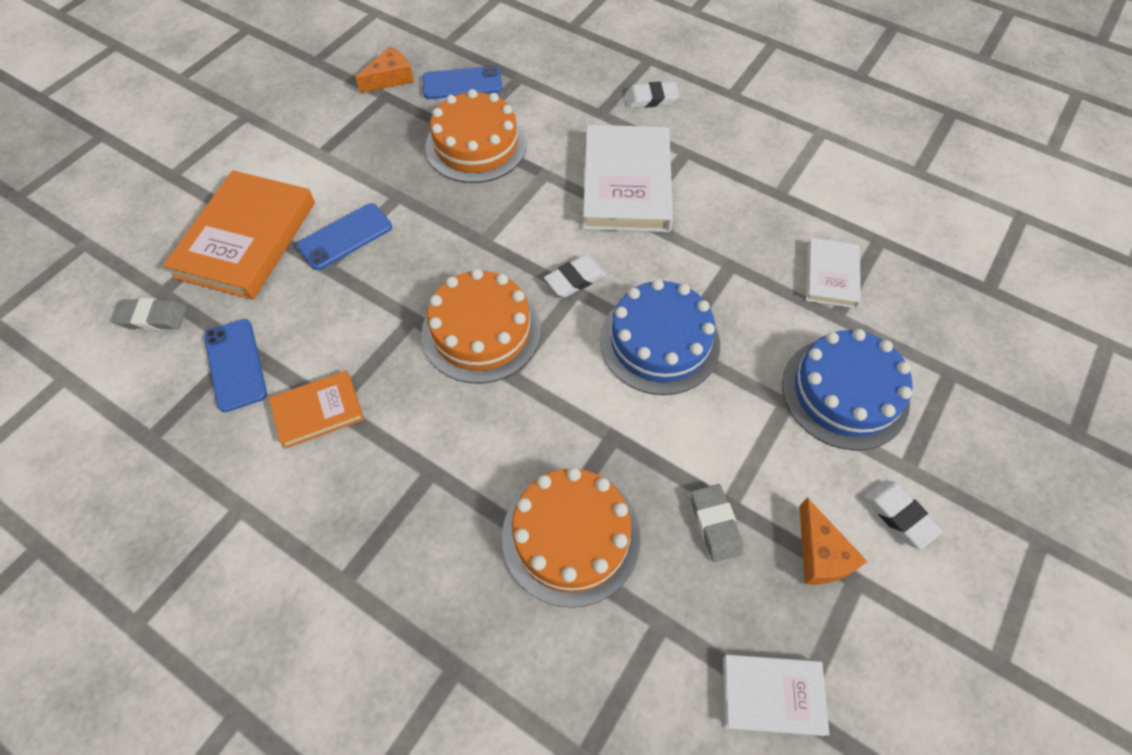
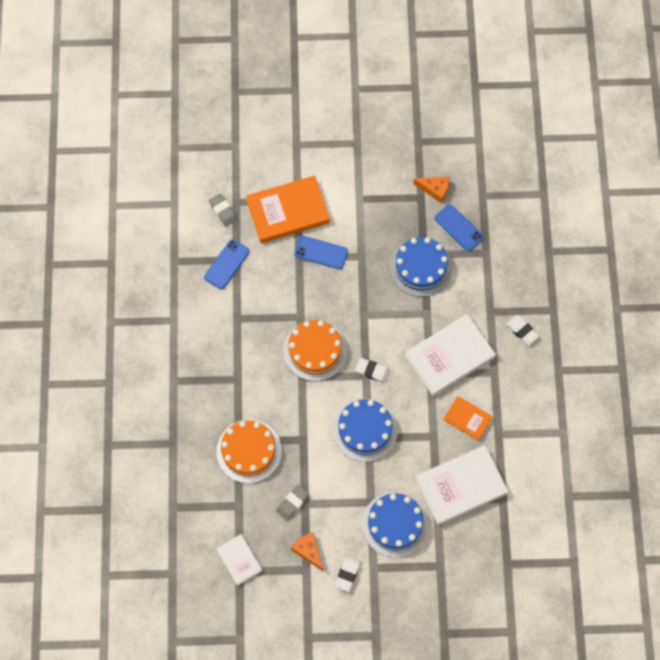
camera: 55 degrees right, 10 degrees up
(318, 411) = (230, 315): orange book -> orange book (467, 419)
(476, 145) = (421, 267): orange cake -> blue cake
(821, 554) = (308, 551): orange cheese -> orange cheese turned 105 degrees clockwise
(831, 275) = (461, 486): white book -> white book, size x1.85

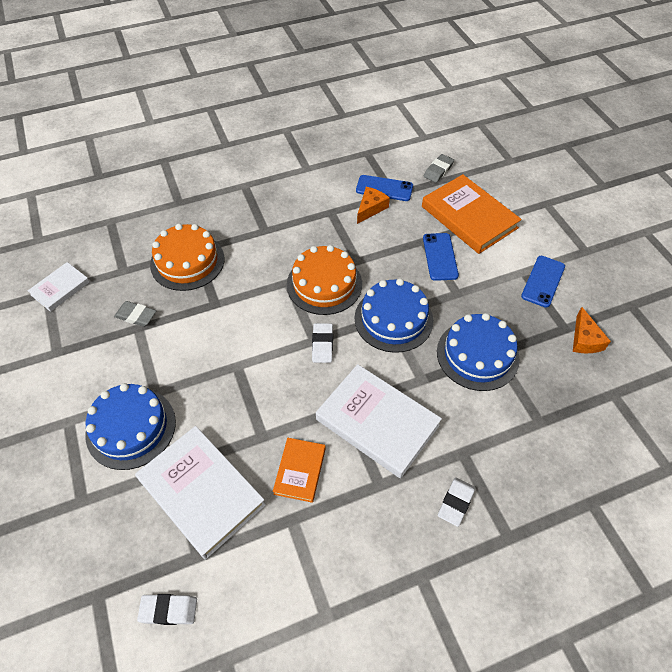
camera: 70 degrees right, 15 degrees down
(308, 551) = (80, 347): orange cheese -> orange cheese (370, 208)
(347, 574) = (56, 395): white eraser -> white eraser (168, 610)
(365, 430) = (246, 359): blue cake -> blue cake (393, 319)
(459, 228) = (553, 380): blue phone -> blue phone (543, 281)

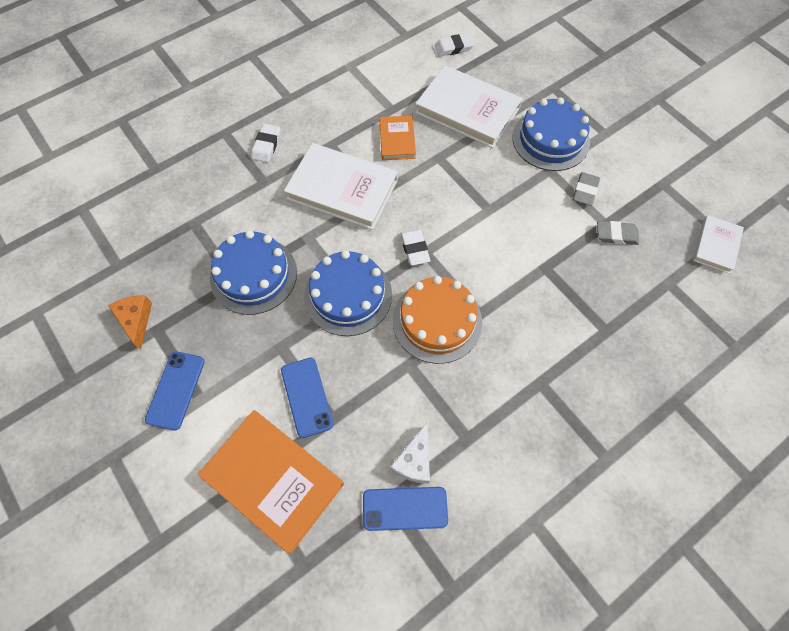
camera: 165 degrees right, 10 degrees up
(187, 261) = (606, 312): orange cake -> none
(370, 208) = (414, 460): orange cheese -> white cheese
(438, 170) = (329, 576): grey eraser -> grey eraser (585, 191)

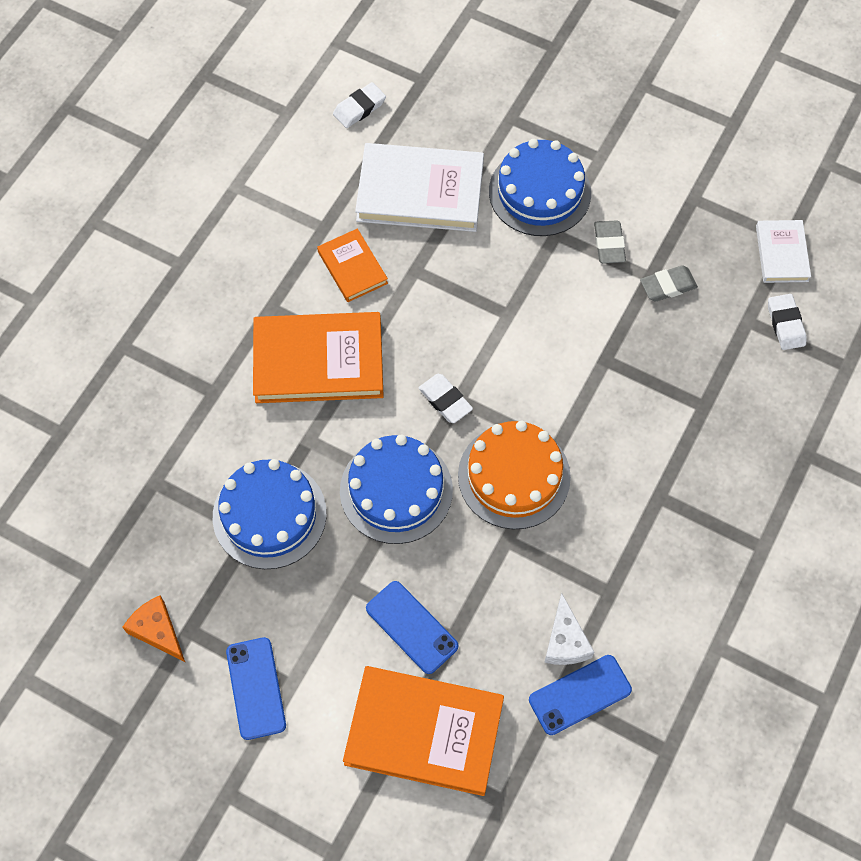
camera: 25 degrees left, 0 degrees up
(267, 145) = (189, 342): white eraser -> white eraser (785, 324)
(342, 189) = (318, 361): white book -> orange book

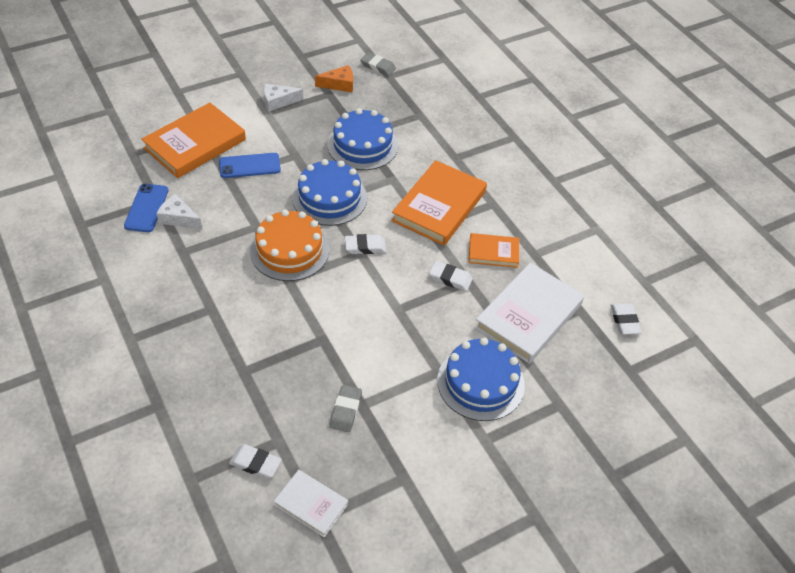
camera: 120 degrees right, 15 degrees down
(256, 688) = (278, 102): blue phone -> white cheese
(425, 289) = (450, 278): none -> white eraser
(609, 244) = (406, 397): grey eraser -> grey eraser (377, 66)

